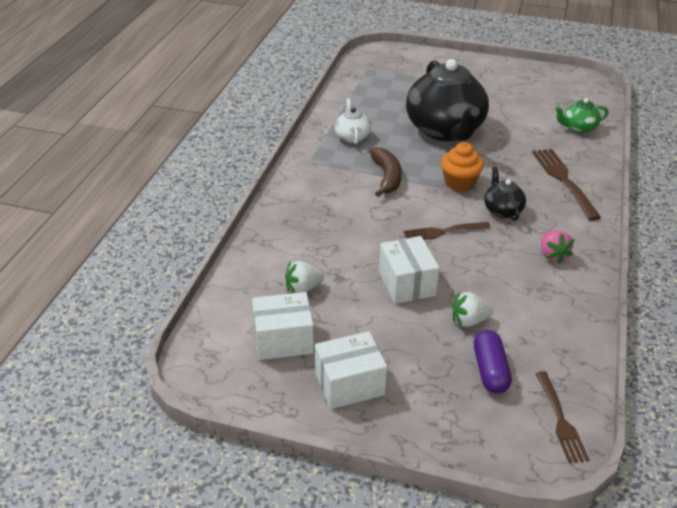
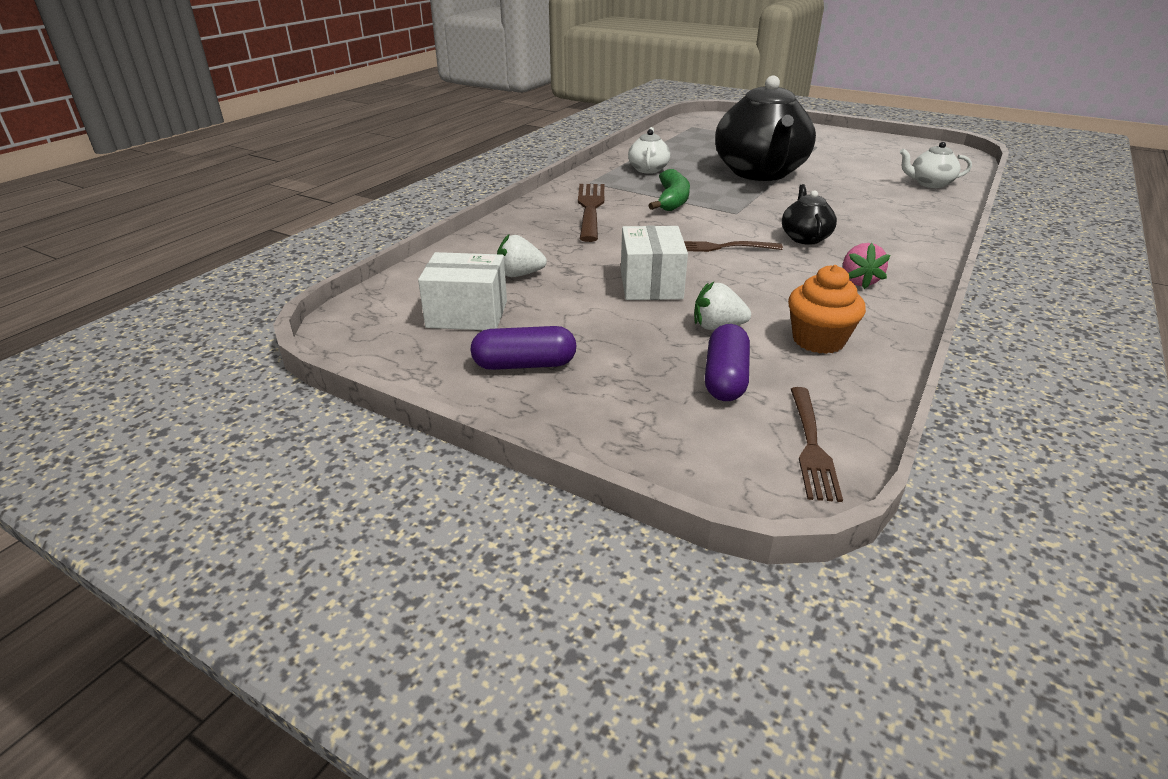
camera: 15 degrees right, 5 degrees down
(349, 384) = (524, 364): white box -> purple capsule
(387, 177) = (672, 200): brown banana -> green banana
(459, 183) = (759, 212): orange cupcake -> orange cupcake (818, 340)
(564, 181) = (897, 222): brown fork -> brown fork (590, 209)
(578, 128) = (929, 184): green teapot -> white teapot

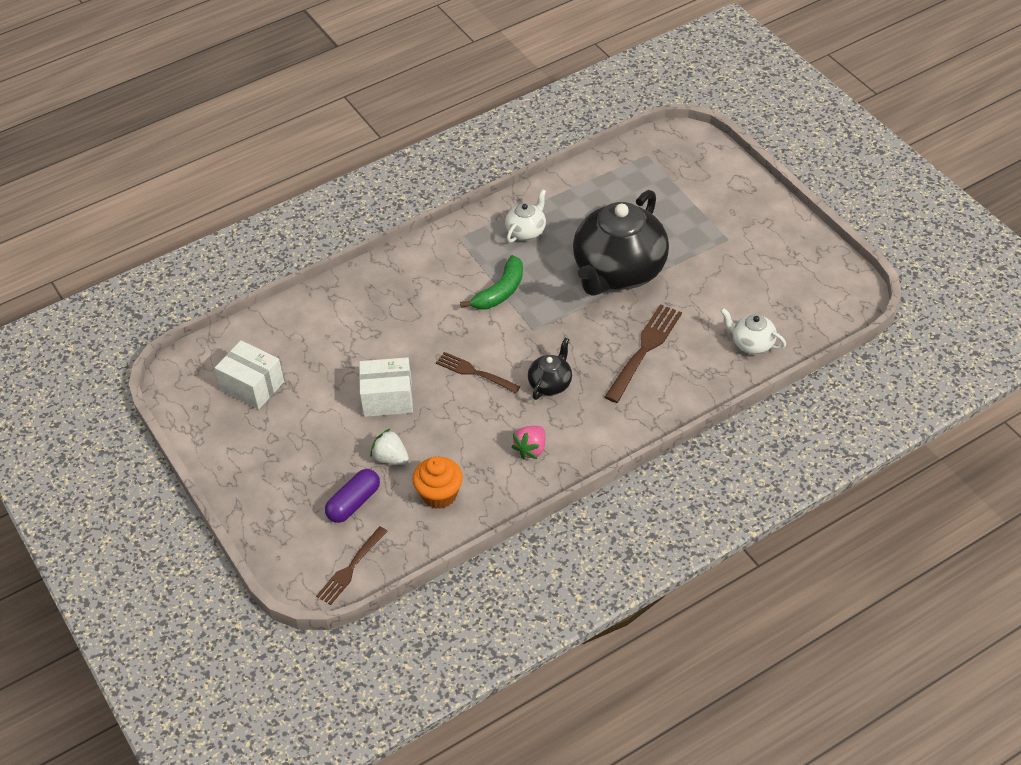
camera: 30 degrees right, 15 degrees up
(519, 274) = (312, 354): white strawberry -> none
(524, 364) = (254, 447): purple capsule -> none
(590, 209) = (424, 283): brown fork -> brown fork (644, 351)
(650, 284) = (387, 398): white box -> white box turned 60 degrees clockwise

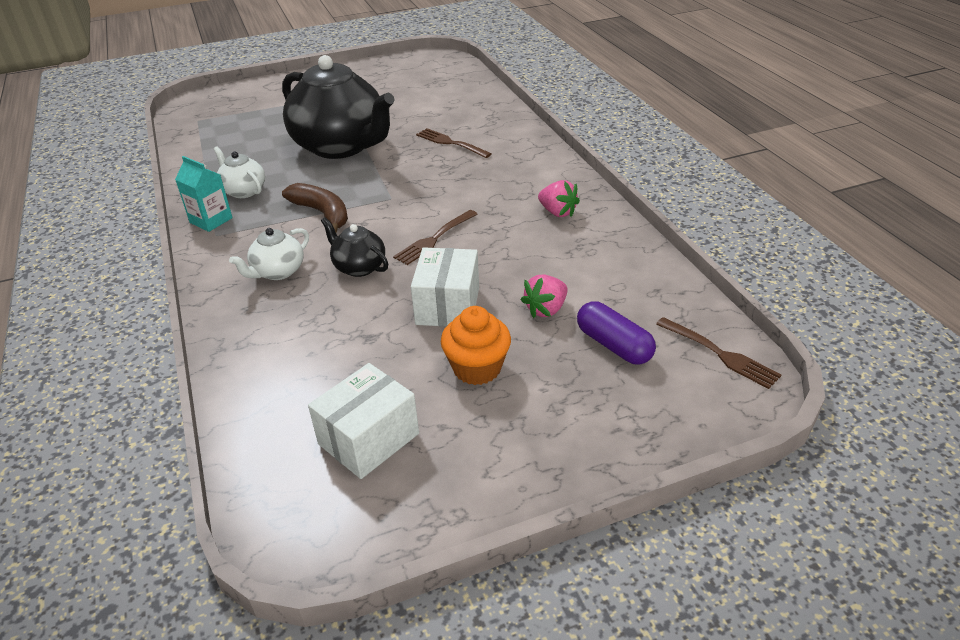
camera: 80 degrees left, 10 degrees down
(390, 458) = (546, 309): white strawberry -> pink strawberry
(439, 494) = (610, 276): orange cupcake -> orange cupcake (477, 368)
(478, 227) = (211, 220): none -> turquoise carton
(500, 292) = (322, 213): green banana -> brown banana
(550, 384) = (471, 194): black teapot -> black teapot (359, 267)
(644, 351) = (451, 143): brown fork -> brown fork, size x0.66
(752, 343) = (467, 98): white teapot -> white teapot (278, 272)

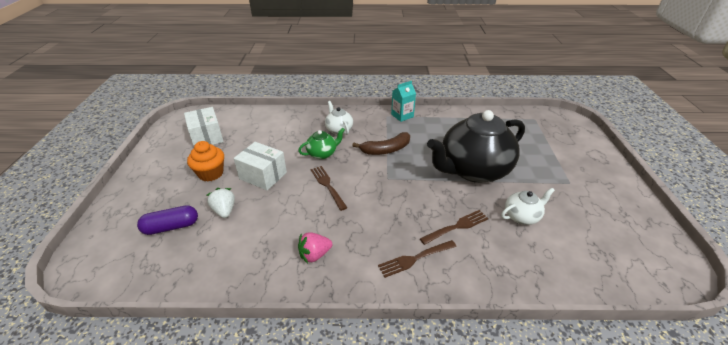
camera: 110 degrees right, 0 degrees up
(243, 191) = (429, 127): white teapot -> white teapot (522, 216)
(359, 267) = (322, 153): black teapot -> green teapot
(546, 309) = (224, 210): pink strawberry -> white strawberry
(719, 354) = (114, 271): brown fork -> brown fork (415, 258)

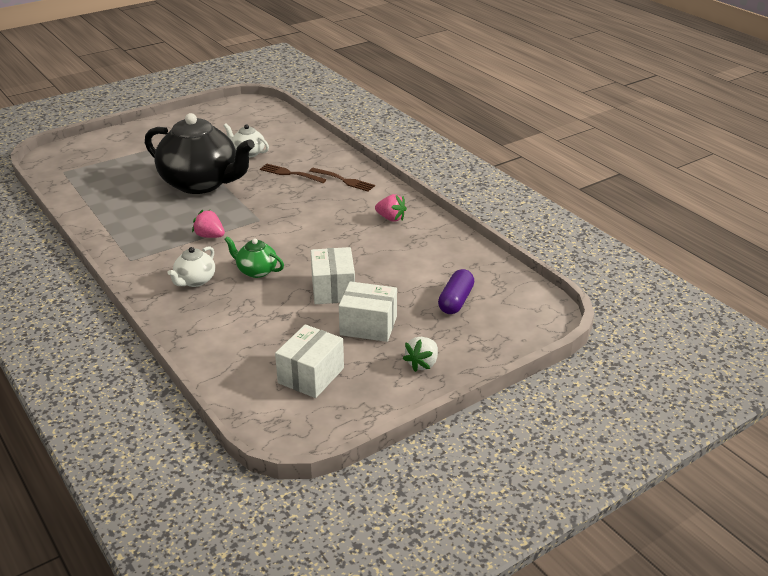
camera: 125 degrees left, 5 degrees down
(171, 227) = (456, 301): purple capsule -> purple capsule turned 75 degrees clockwise
(211, 173) = (368, 326): orange cupcake -> white box
(224, 210) = (403, 284): white strawberry -> white strawberry (422, 364)
(328, 186) = (306, 245): brown fork -> none
(386, 150) = (210, 236): brown banana -> pink strawberry
(402, 115) = (120, 250): turquoise carton -> none

